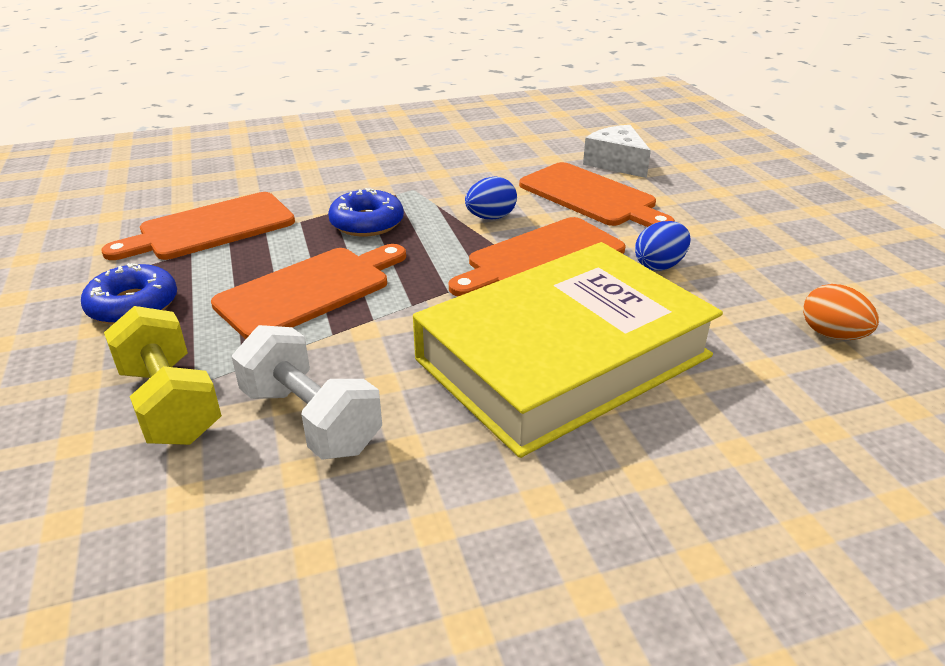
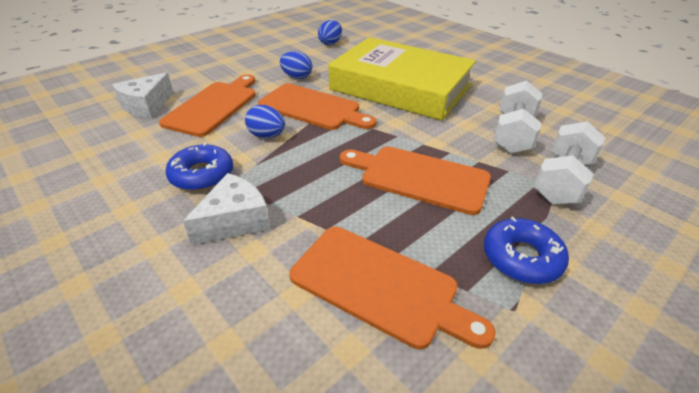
camera: 115 degrees left, 5 degrees up
(170, 403) = (561, 181): yellow dumbbell -> white dumbbell
(359, 186) = (235, 221): none -> white cheese
(367, 223) = (308, 188): blue donut -> blue donut (202, 175)
(832, 335) = (330, 43): orange egg -> blue egg

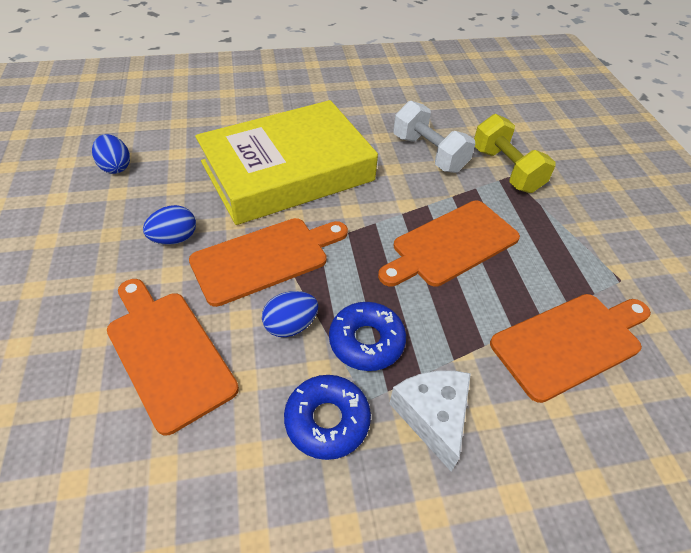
camera: 60 degrees left, 10 degrees up
(146, 106) = (83, 438): white cheese -> none
(521, 258) = (575, 245): blue donut -> blue donut (366, 341)
(561, 181) = (506, 170): white dumbbell -> yellow dumbbell

